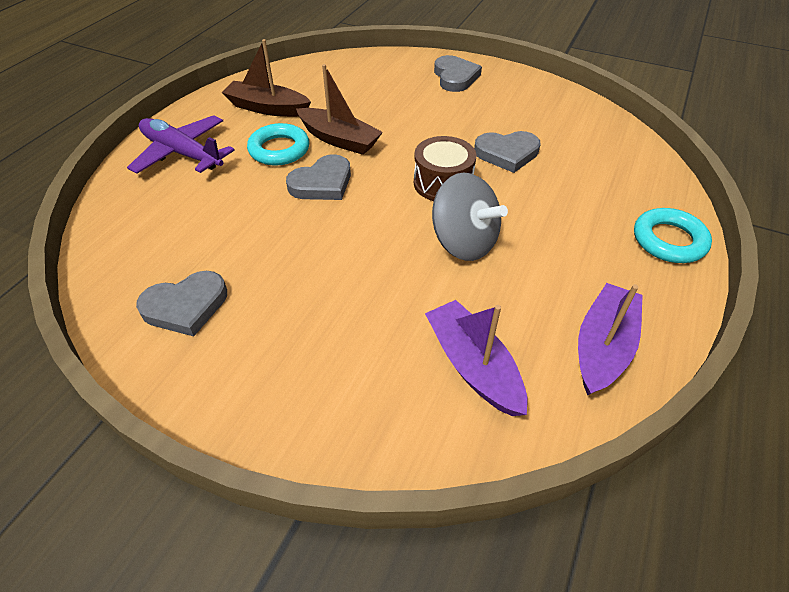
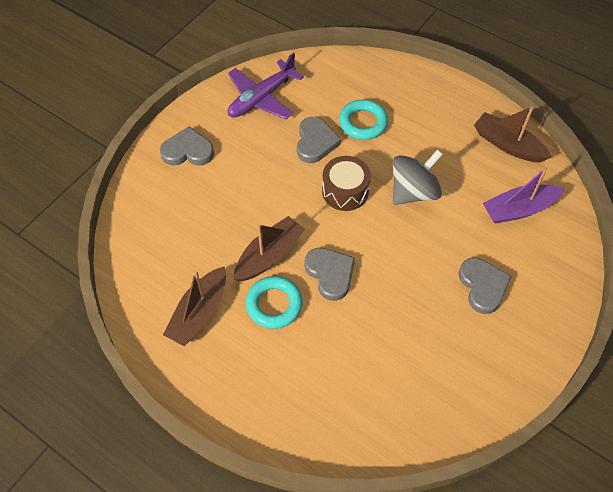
camera: 80 degrees left, 10 degrees up
(182, 153) = (262, 389): purple plane -> purple plane (261, 98)
(186, 306) = (460, 373): grey heart -> grey heart (483, 286)
(602, 347) = (507, 145): purple boat -> brown boat
(669, 240) = (425, 84): turquoise ring -> turquoise ring (363, 123)

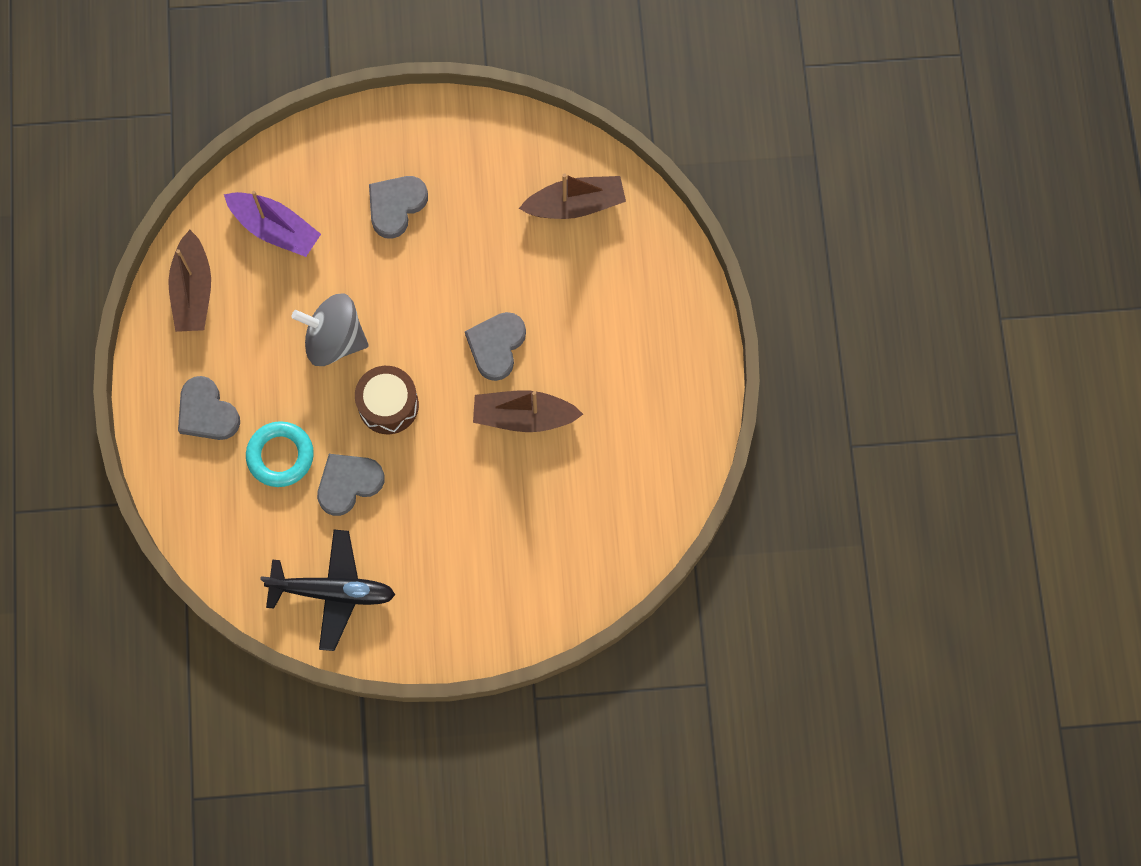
camera: 130 degrees left, 15 degrees up
(188, 151) = (470, 605): grey heart -> grey heart (207, 412)
(199, 313) = (635, 427): brown boat -> brown boat (575, 204)
(261, 98) = (333, 592): purple plane -> black plane
(274, 304) = (570, 369): turquoise ring -> none

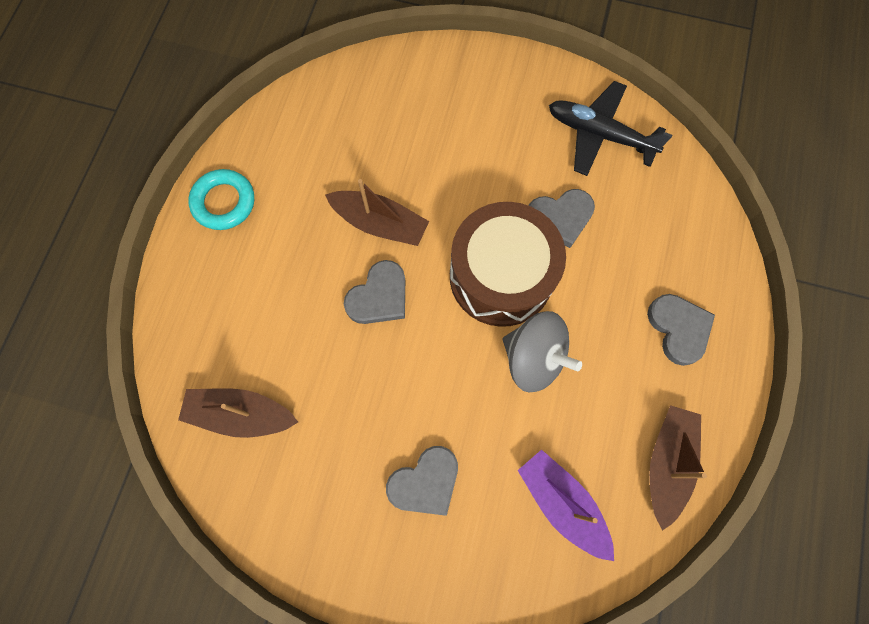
camera: 160 degrees left, 0 degrees up
(280, 456) = (616, 264): turquoise ring -> turquoise ring (224, 202)
(388, 405) = (501, 276): brown drum -> brown drum, size x1.72

